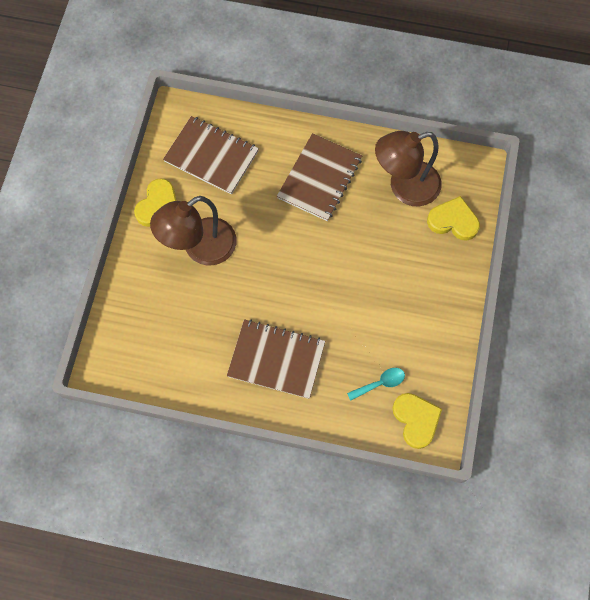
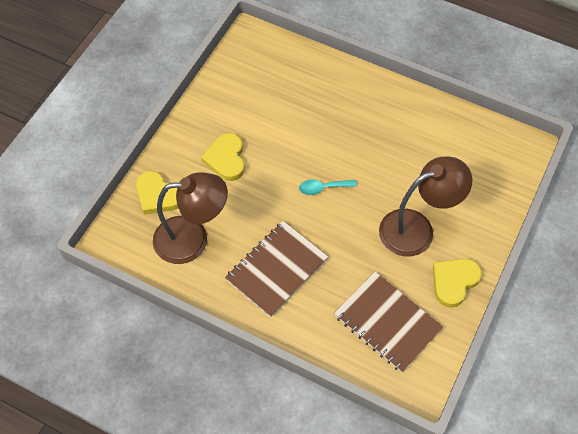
camera: 165 degrees left, 10 degrees down
(276, 359) = (365, 118): brown notebook -> none
(380, 383) = (280, 81): turquoise spoon -> turquoise spoon (323, 188)
(416, 420) = (260, 50): yellow heart -> yellow heart (226, 159)

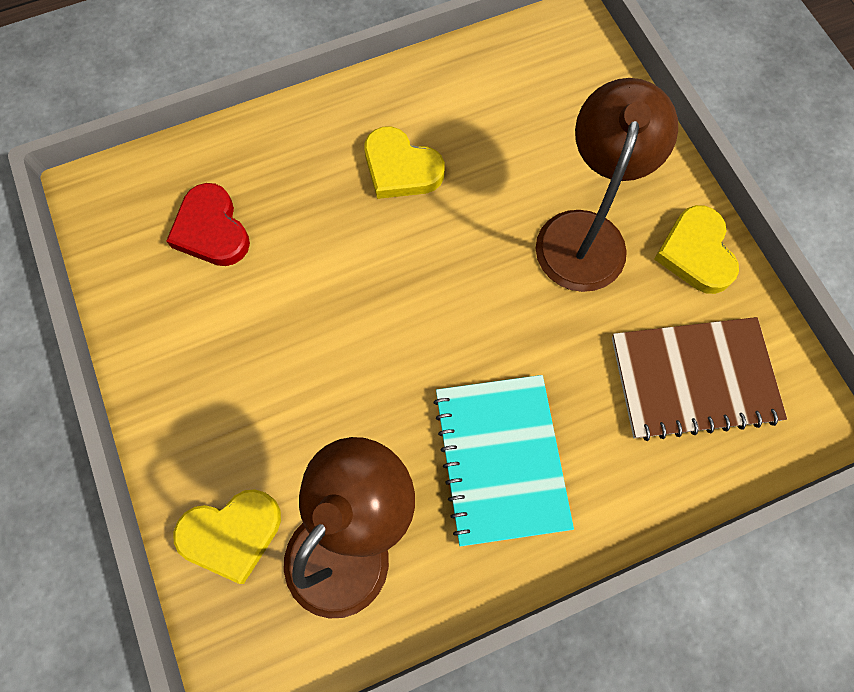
camera: 50 degrees left, 10 degrees up
(226, 159) = (262, 386): yellow heart -> yellow heart (401, 168)
(275, 88) = (211, 230): none -> red heart
(276, 269) = (500, 459): brown notebook -> turquoise notebook
(323, 188) = (426, 296): turquoise spoon -> none

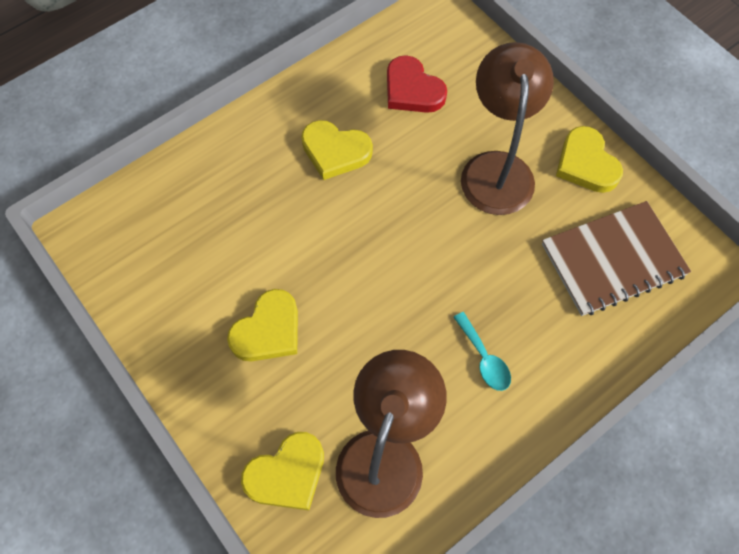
camera: 15 degrees left, 5 degrees down
(211, 230) = (194, 237): red heart -> red heart (412, 90)
(261, 360) = (268, 330): none -> yellow heart
(500, 459) = (484, 358): turquoise notebook -> turquoise spoon

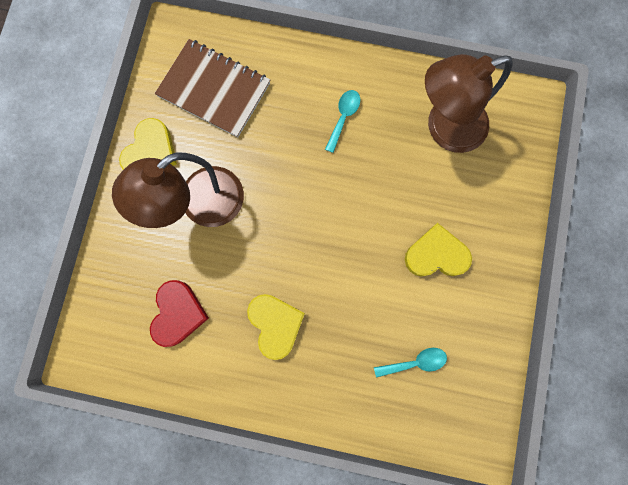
camera: 130 degrees left, 15 degrees up
(197, 233) = (415, 362): none -> turquoise spoon
(287, 474) = (503, 171): yellow heart -> none

